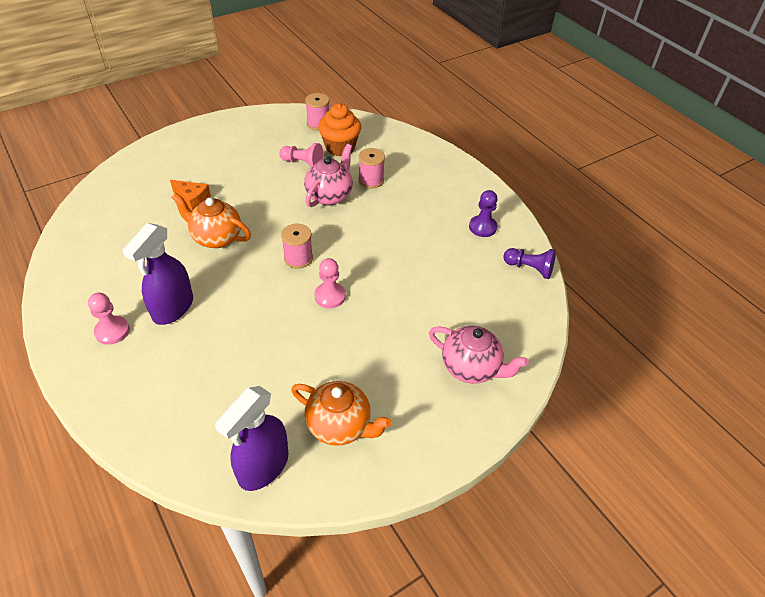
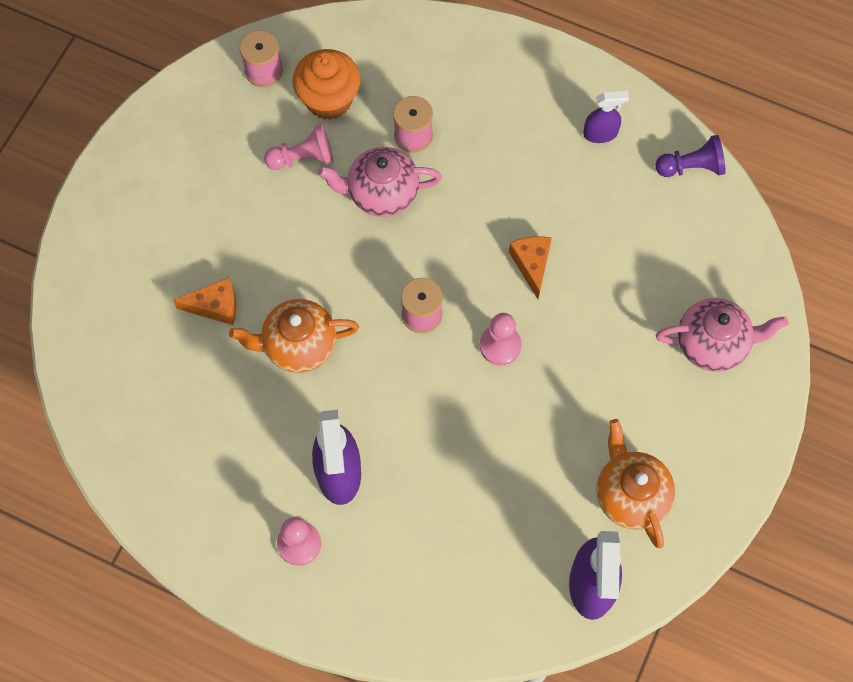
camera: 30 degrees left, 20 degrees up
(329, 196) = (381, 194): pink teapot -> pink teapot turned 90 degrees counterclockwise
(339, 425) = (630, 495): orange teapot -> orange teapot turned 105 degrees counterclockwise
(386, 267) = (531, 264): none -> orange cheese
(482, 227) = (600, 133): purple pawn -> purple spray bottle

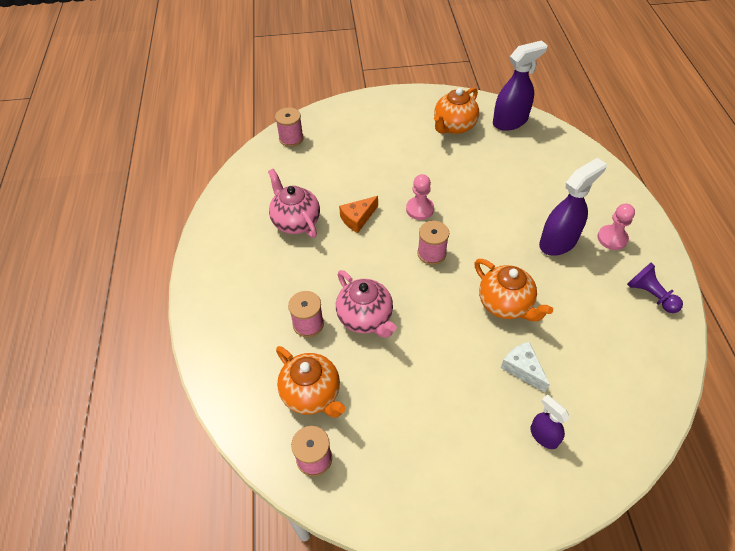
camera: 120 degrees left, 15 degrees down
(215, 306) = (522, 369): orange cheese -> white cheese
(303, 158) = (372, 382): pink pawn -> none
(329, 100) = (312, 394): orange cupcake -> orange teapot
(600, 133) = (243, 227): purple spray bottle -> purple spray bottle (543, 436)
(691, 167) = (241, 178): purple pawn -> purple pawn (650, 295)
(712, 344) = (347, 130): pink teapot -> pink teapot (296, 221)
(738, 262) = (291, 138): none -> pink spool

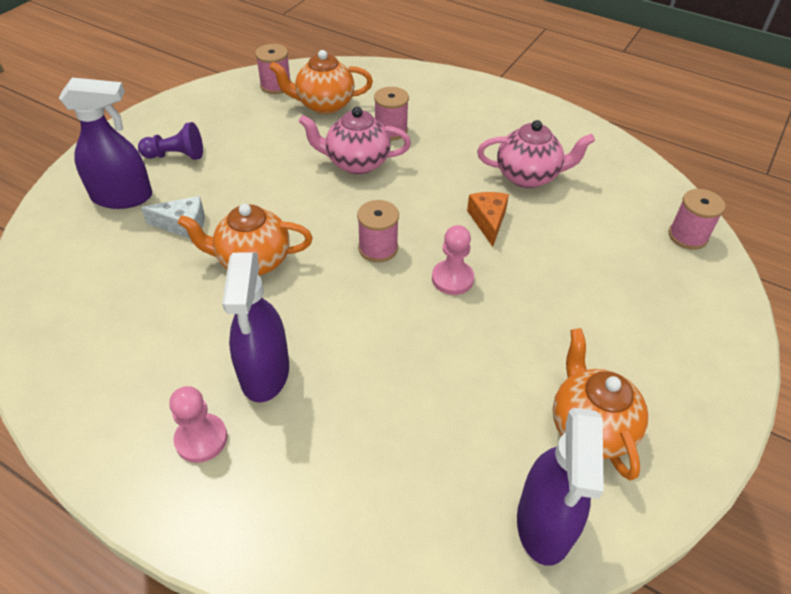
camera: 125 degrees right, 5 degrees down
(543, 436) = (123, 197): purple spray bottle -> purple spray bottle, size x1.80
(650, 295) = (97, 398): purple pawn -> purple pawn (176, 156)

